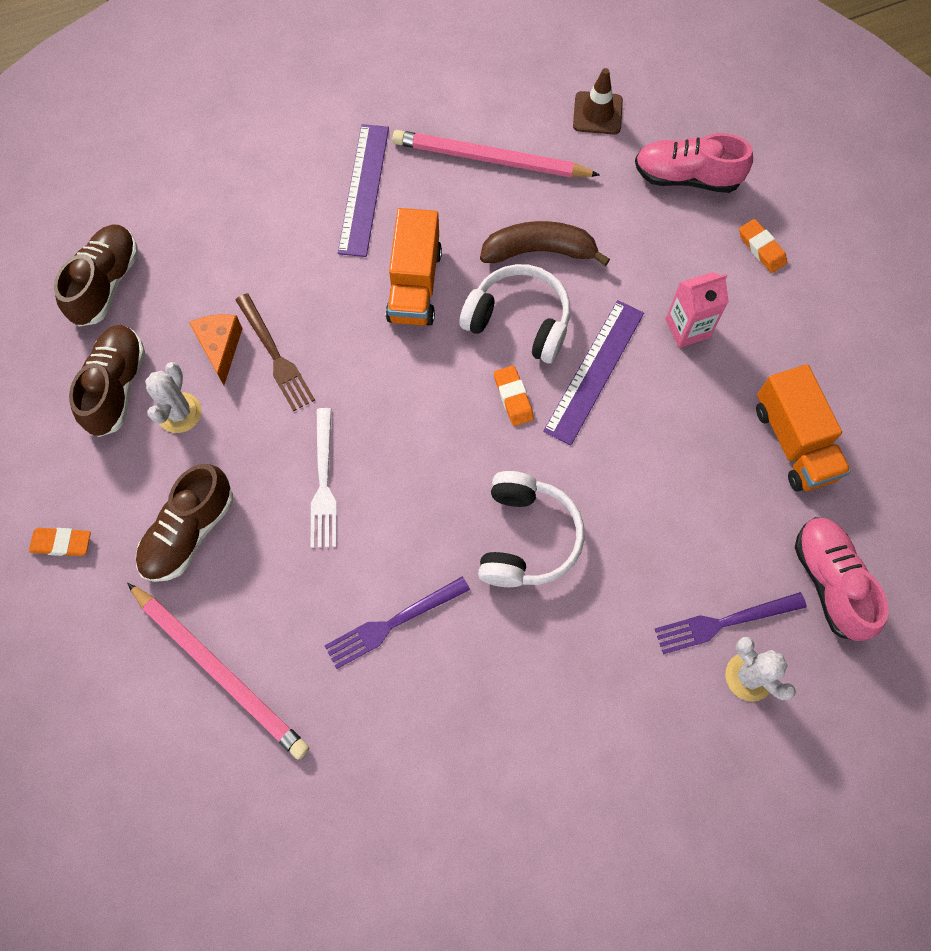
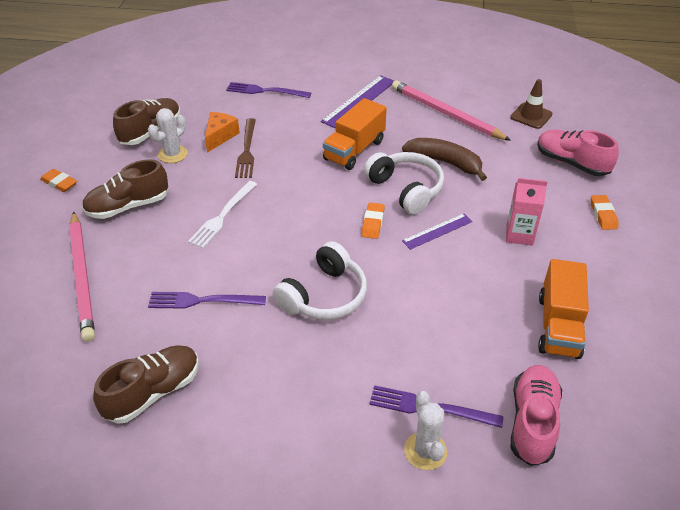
camera: 30 degrees right, 25 degrees down
(106, 284) = (186, 91): brown shoe -> brown shoe (153, 392)
(221, 230) = (265, 91): none -> purple fork
(594, 371) = (437, 231): purple ruler -> purple ruler, size x0.62

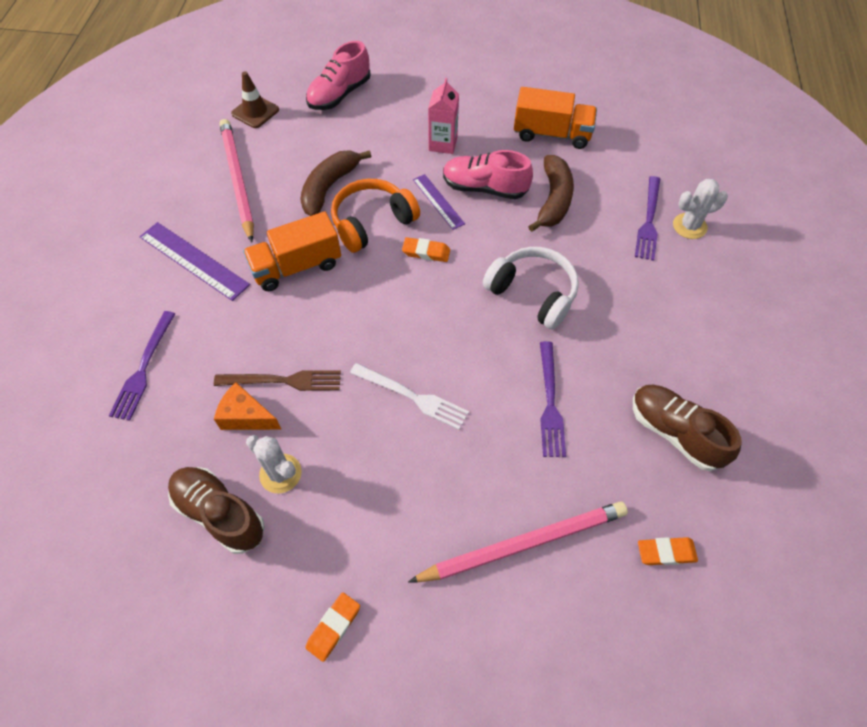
camera: 90 degrees left, 15 degrees up
(128, 206) = (390, 513): brown shoe -> none
(354, 150) = (297, 266): orange truck -> orange truck turned 120 degrees clockwise
(406, 189) = (372, 222): white headphones -> orange headphones
(446, 113) = (237, 180): pink pencil -> pink pencil turned 120 degrees clockwise
(451, 320) = (553, 200): none -> brown banana
(532, 422) = (649, 162): pink shoe -> pink shoe (484, 188)
(603, 215) = (416, 86): orange eraser -> orange eraser (666, 552)

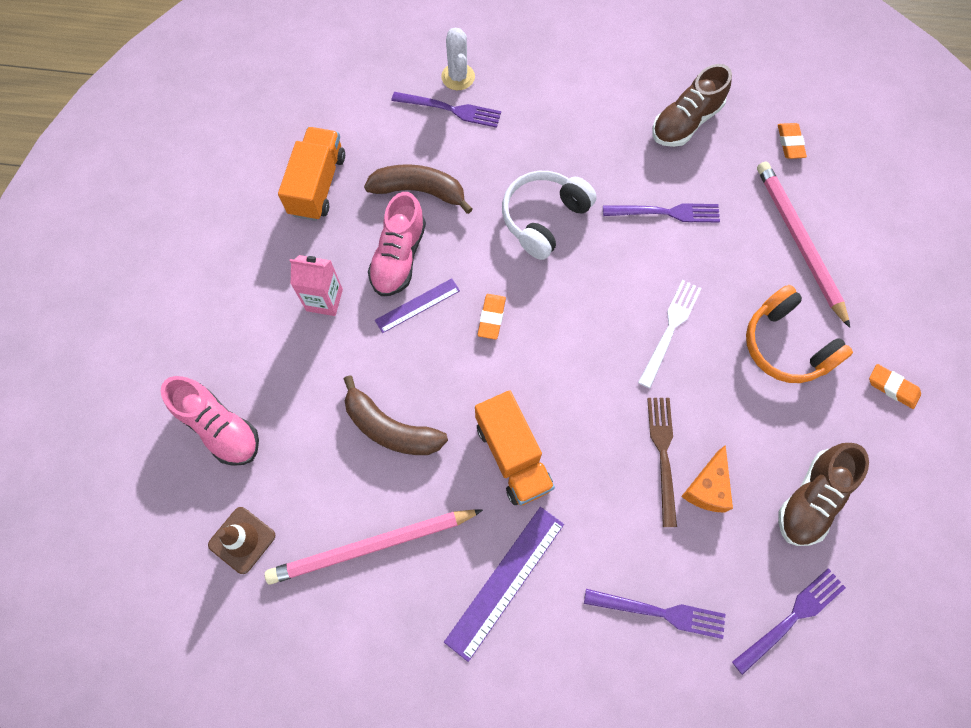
camera: 90 degrees left, 10 degrees up
(111, 479) = (791, 618): none -> purple fork
(280, 473) = (764, 446): white cactus -> none
(372, 222) = (448, 376): orange headphones -> orange headphones (786, 345)

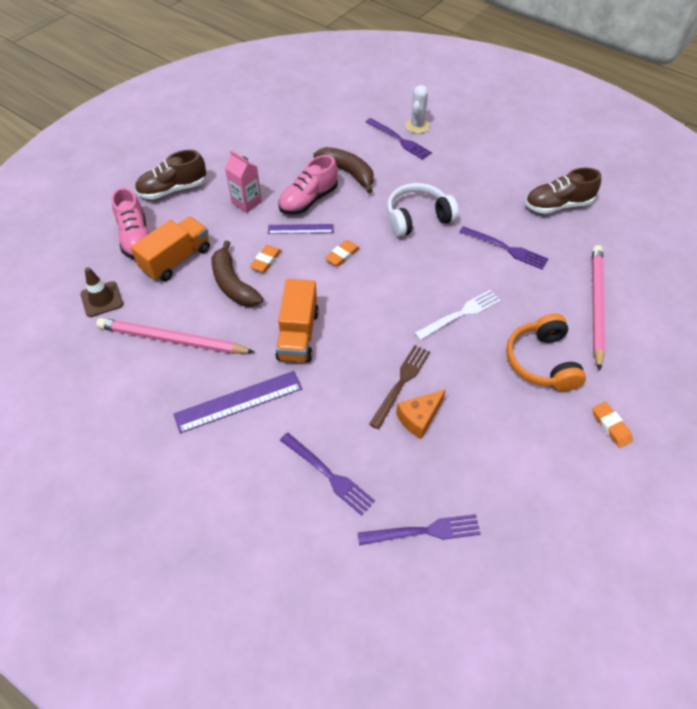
camera: 30 degrees right, 15 degrees down
(317, 185) = (288, 146): orange truck -> orange truck (176, 259)
(790, 143) = (630, 246): orange eraser -> orange eraser (266, 261)
(811, 499) = (494, 464): brown shoe -> brown shoe (173, 189)

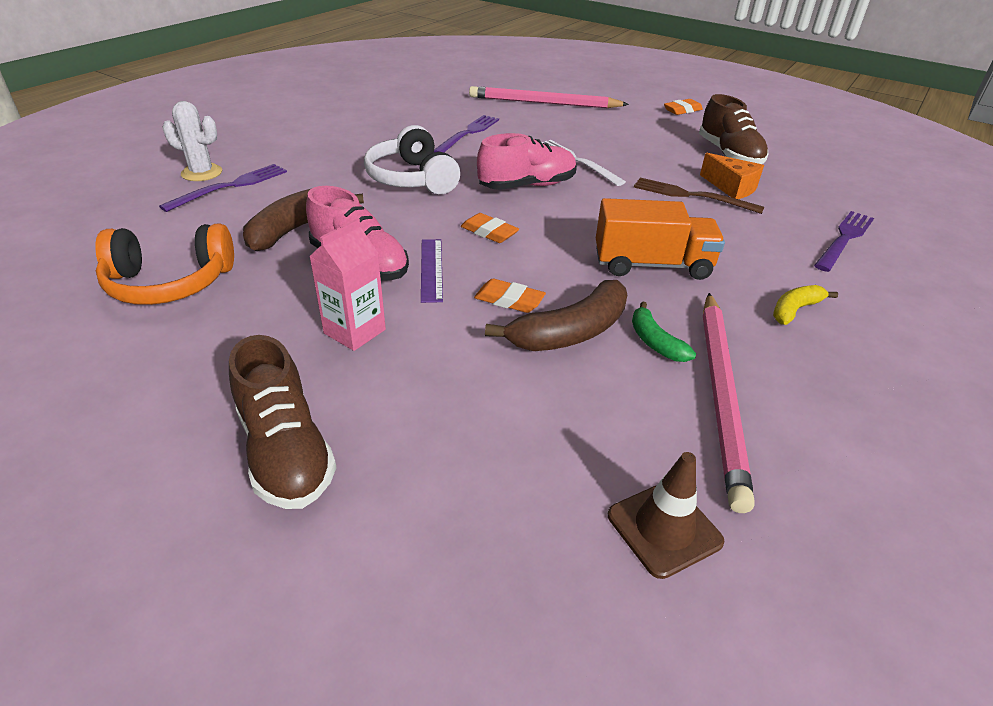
camera: 95 degrees left, 15 degrees down
(136, 238) = (458, 497): pink shoe -> pink shoe (527, 186)
(176, 259) = (520, 414): orange truck -> none
(219, 320) = (655, 342): none -> green banana
(238, 401) = (794, 310): purple ruler -> yellow banana
(424, 531) = (858, 189): purple fork -> none
(541, 361) = (625, 129): orange headphones -> orange headphones (170, 283)
(557, 205) = (397, 106): brown shoe -> brown shoe (729, 155)

